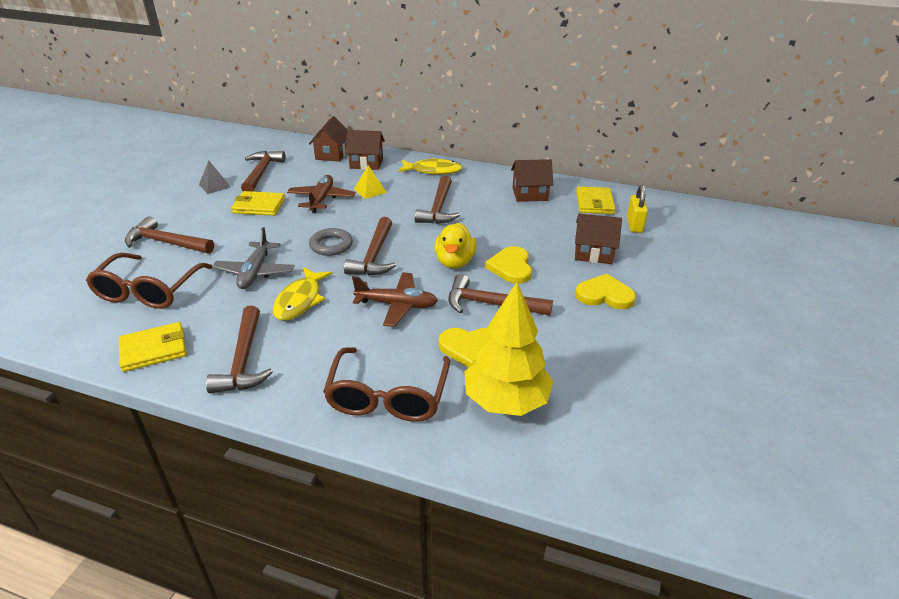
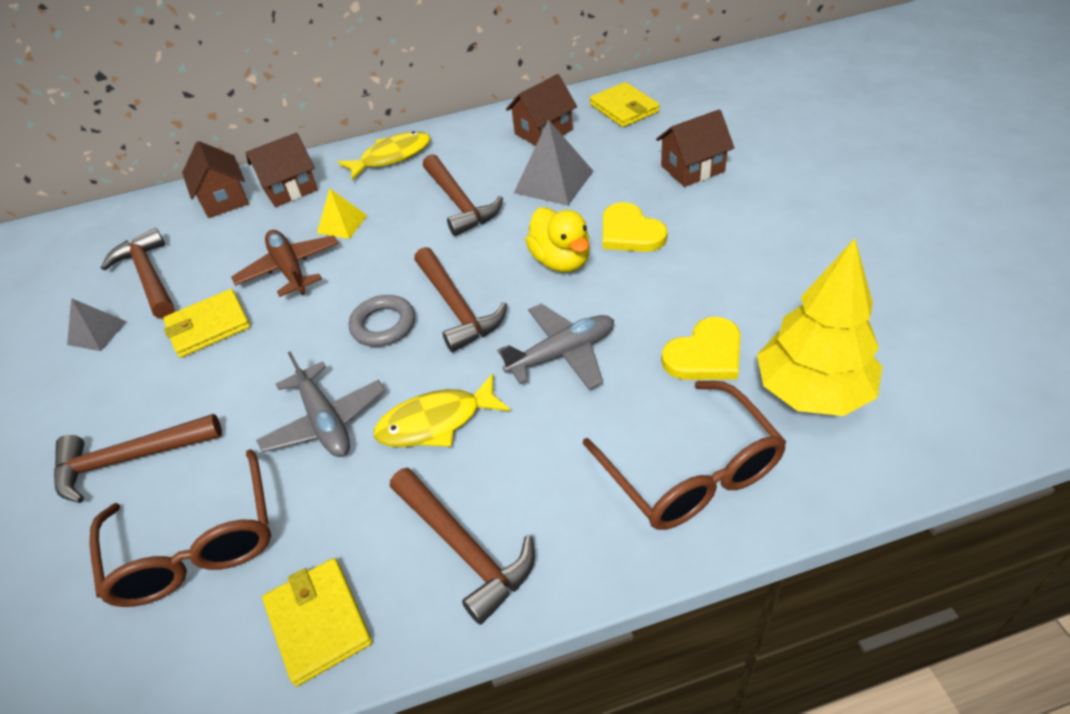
camera: 30 degrees left, 10 degrees up
(154, 349) = (318, 622): yellow wallet -> yellow wallet turned 60 degrees counterclockwise
(300, 300) = (436, 422): yellow fish -> yellow fish turned 90 degrees clockwise
(397, 305) = (562, 354): brown plane -> grey plane
(491, 304) = (663, 289): brown hammer -> none
(502, 222) = (553, 182): none -> grey pyramid
(604, 295) = (759, 211): yellow heart -> none
(634, 225) = (693, 114): yellow padlock -> none

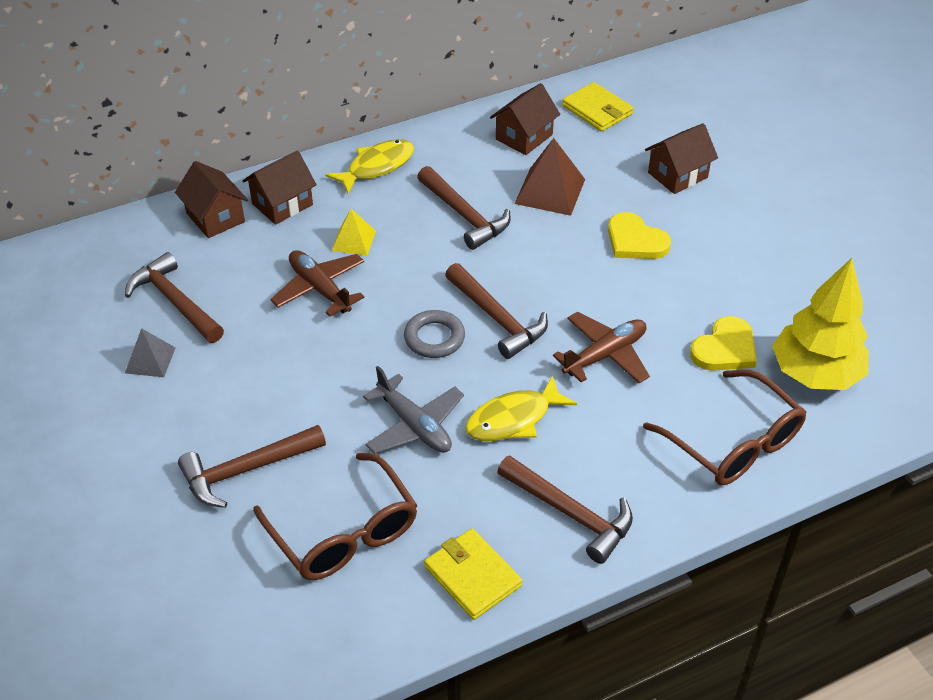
camera: 15 degrees left, 0 degrees up
(208, 326) = (263, 348): yellow wallet -> none
(553, 182) = (550, 191): grey pyramid -> brown pyramid
(561, 261) = (580, 270): yellow duck -> none
(562, 354) = (605, 355): grey plane -> brown plane

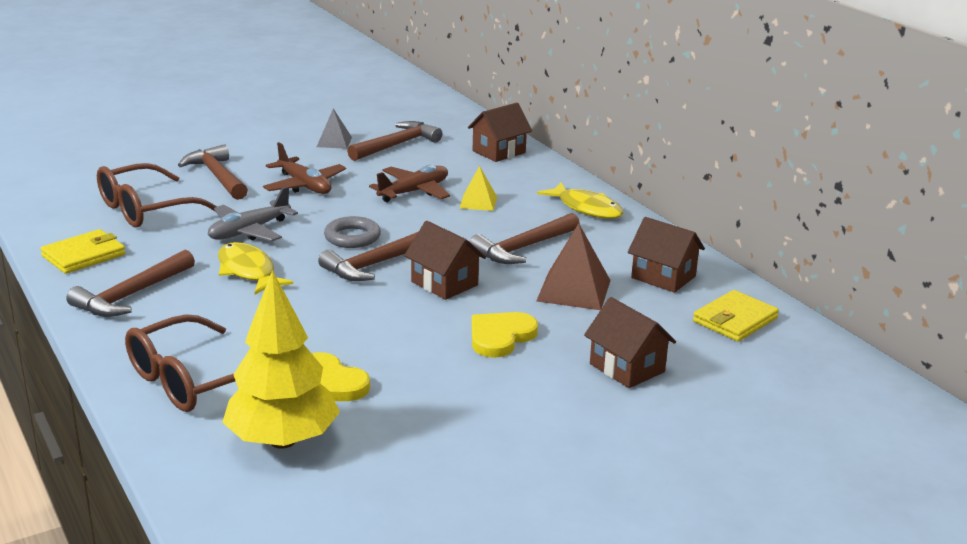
camera: 85 degrees right, 20 degrees down
(282, 204) = (521, 174): brown house -> brown house (444, 283)
(605, 355) = (324, 315): brown plane -> brown plane (304, 185)

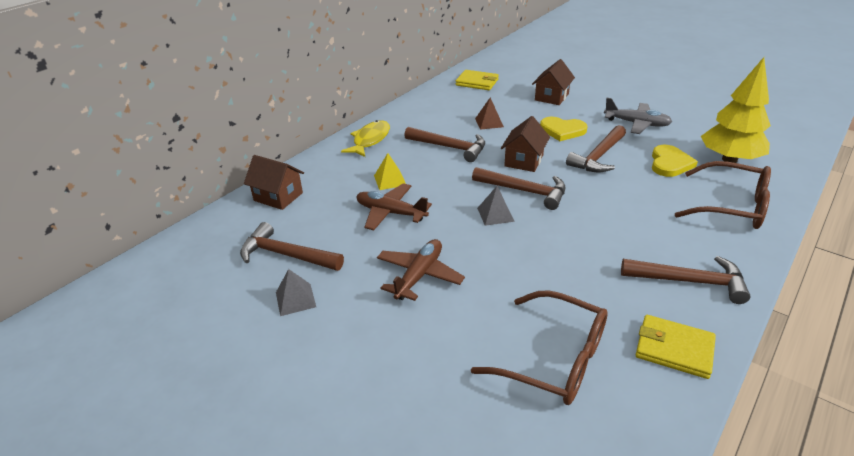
camera: 110 degrees left, 10 degrees up
(217, 176) = (438, 346): brown hammer -> brown hammer (598, 157)
(248, 271) = (593, 241): yellow fish -> none
(249, 231) = (533, 269): grey plane -> grey plane (636, 124)
(352, 237) = (495, 214): grey ring -> grey pyramid
(573, 290) = (489, 122): brown pyramid -> brown pyramid, size x0.61
(663, 277) = (448, 103): brown house -> none

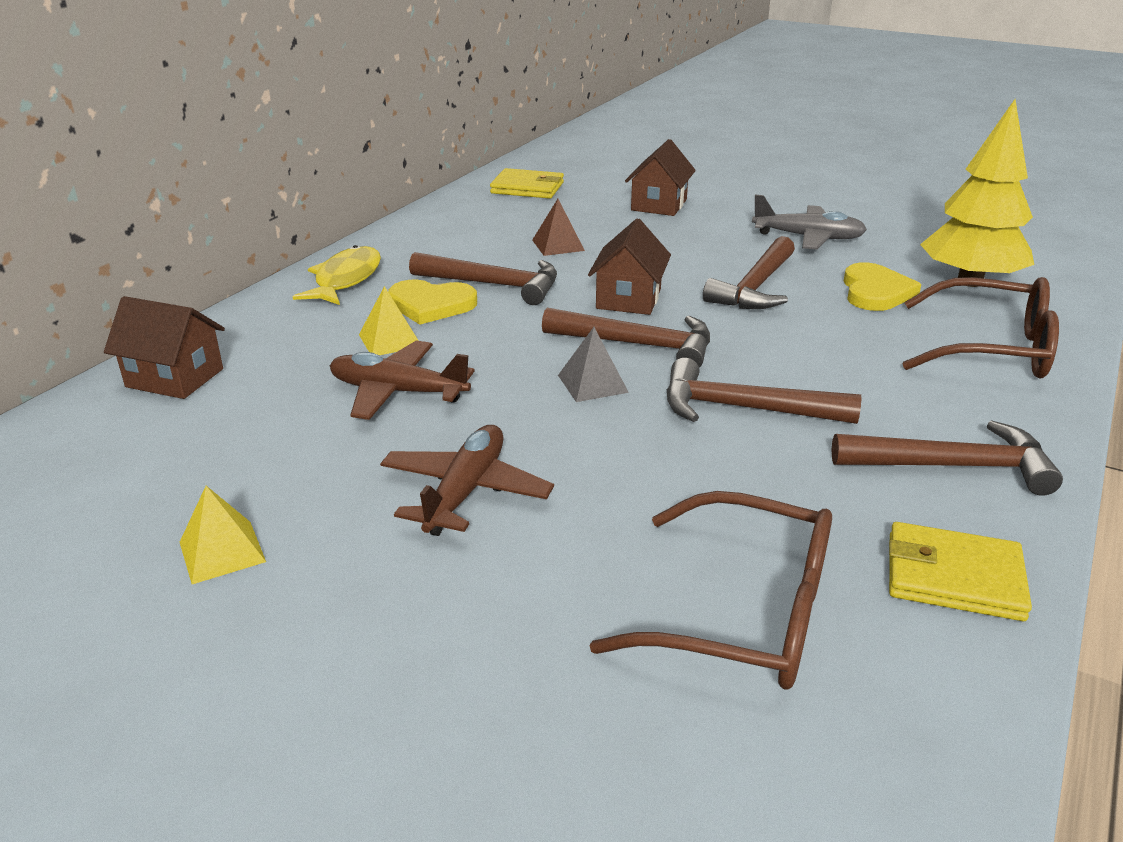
camera: 10 degrees left, 5 degrees down
(286, 255) = (198, 475): brown hammer -> brown hammer (744, 408)
(295, 299) = (222, 551): grey pyramid -> yellow pyramid
(562, 130) = (686, 252): yellow heart -> yellow heart (431, 305)

